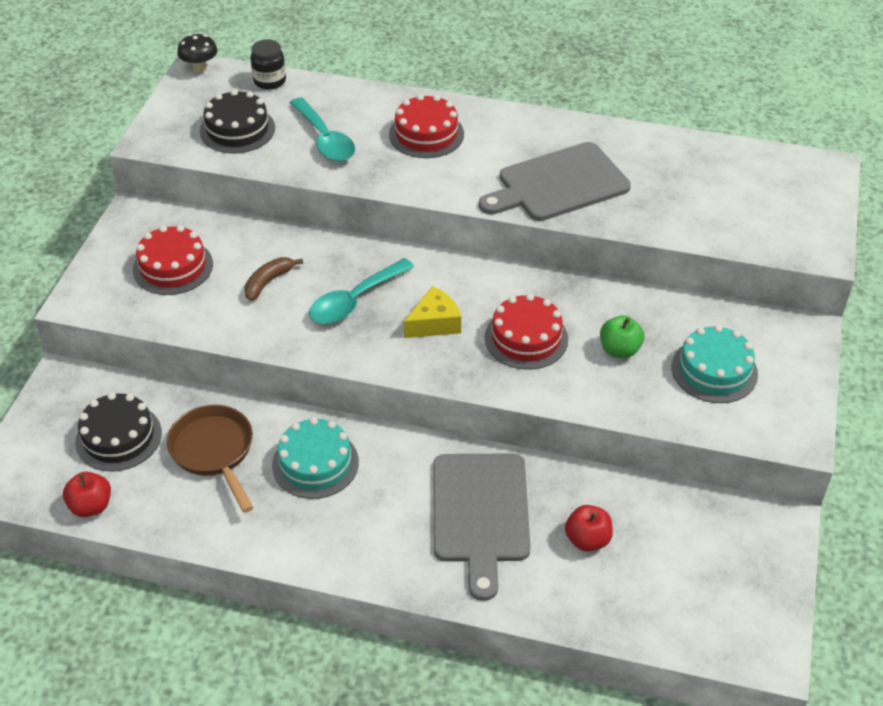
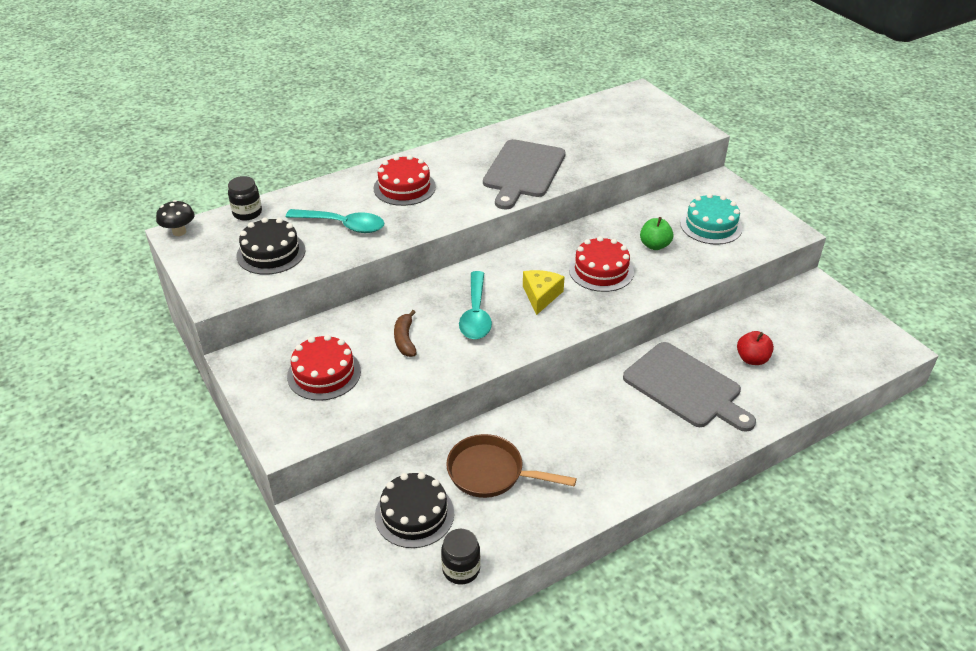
camera: 45 degrees left, 5 degrees down
(91, 506) = (461, 569): red apple -> black jar
(315, 463) = (561, 431): turquoise cake -> none

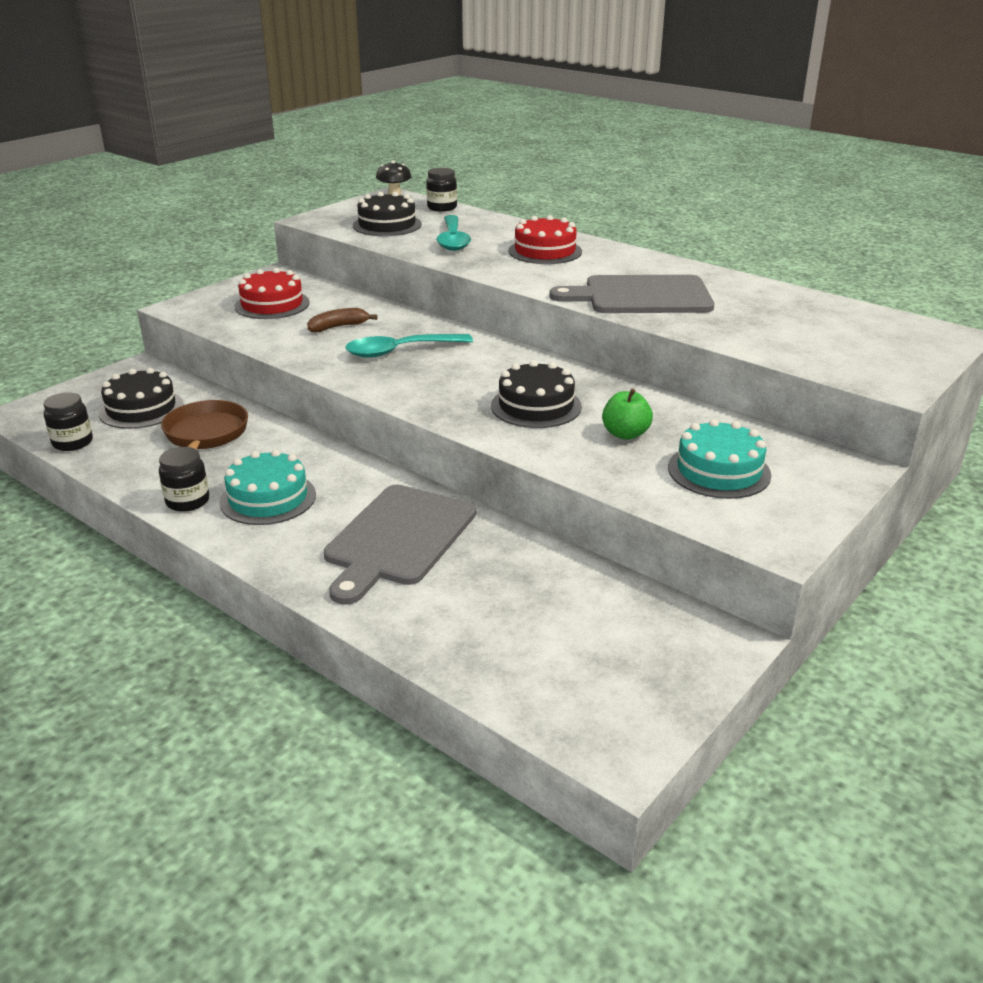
camera: 70 degrees right, 10 degrees down
(541, 296) = (457, 378): yellow cheese -> none
(598, 493) = (187, 501): none -> black jar
(601, 270) = (536, 406): red cake -> black cake
(610, 445) = (268, 498): none -> turquoise cake
(752, 359) = (489, 589): red apple -> none

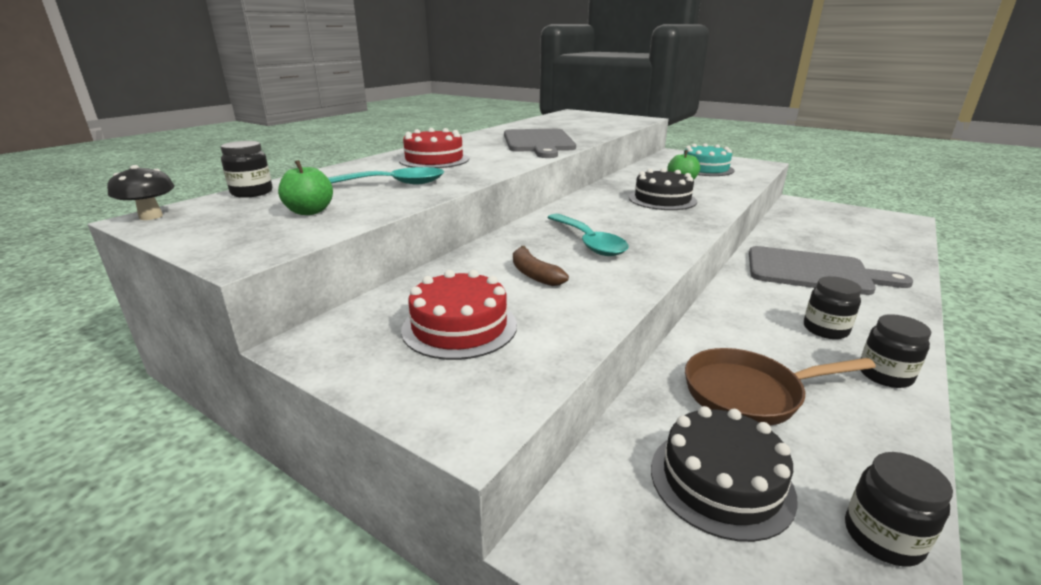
camera: 95 degrees left, 5 degrees down
(268, 498) = (825, 329): turquoise cake -> black jar
(387, 225) = (309, 211): black cake -> green apple

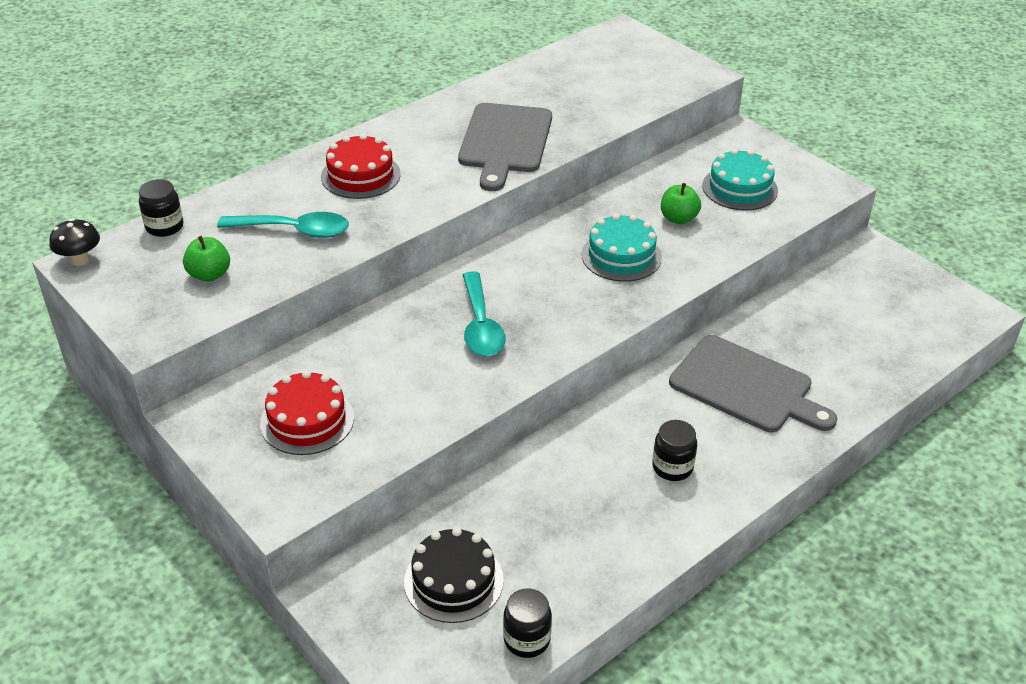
camera: 15 degrees right, 15 degrees up
(534, 275) = (400, 366): brown banana -> none
(662, 199) = (621, 256): black cake -> turquoise cake
(749, 393) = (536, 518): brown pan -> none
(884, 375) = (671, 526): black jar -> none

